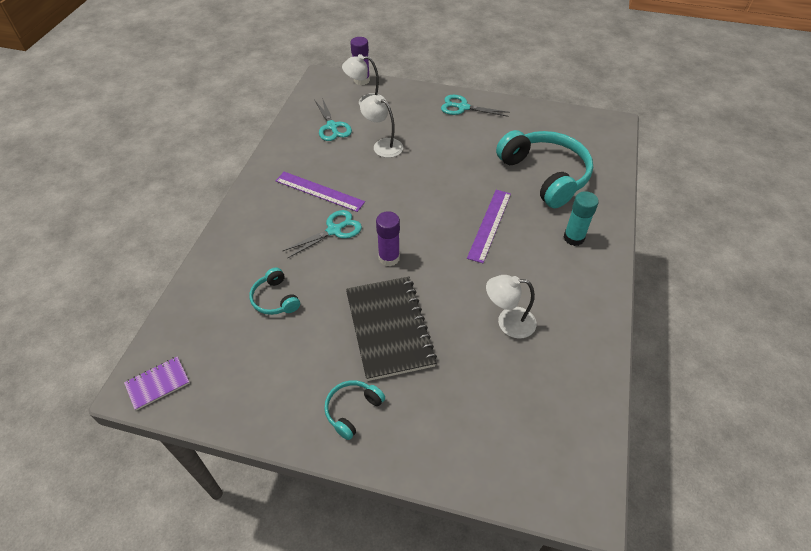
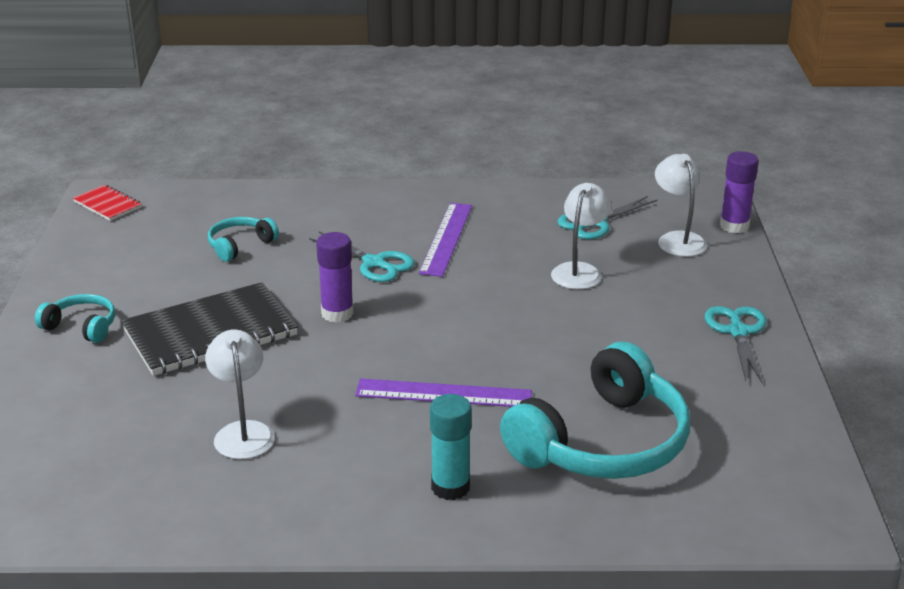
camera: 75 degrees right, 20 degrees down
(158, 384) = (107, 205): purple notebook -> red notebook

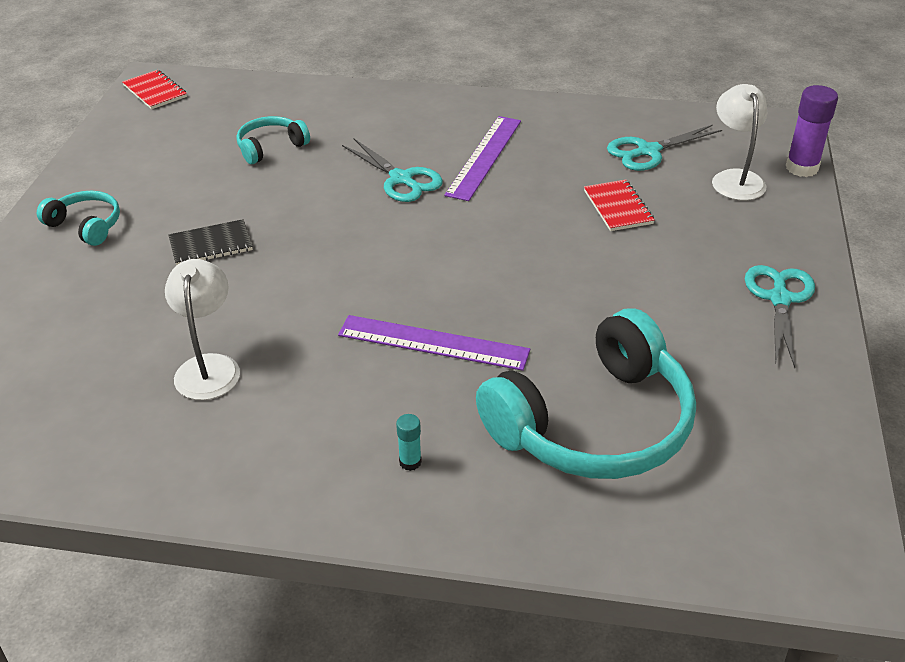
camera: 10 degrees right, 10 degrees up
(210, 333) = (211, 245): black notebook -> black notebook, size x0.48
(337, 313) = (347, 234): purple glue stick -> none
(450, 487) = (410, 462): turquoise glue stick -> turquoise glue stick, size x0.51
(579, 271) = (618, 207): white lamp -> red notebook

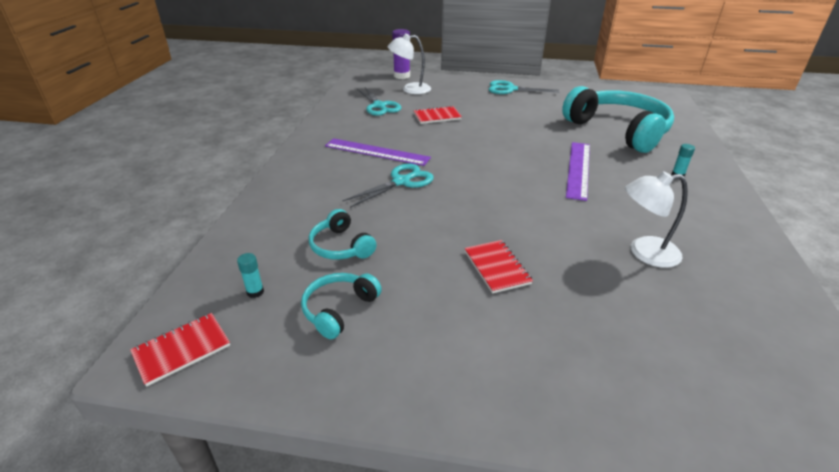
camera: 90 degrees left, 5 degrees down
(86, 225) = (475, 363): turquoise headphones -> turquoise headphones (339, 309)
(211, 245) = (496, 267): black notebook -> red notebook
(212, 111) = (255, 292): none -> turquoise glue stick

